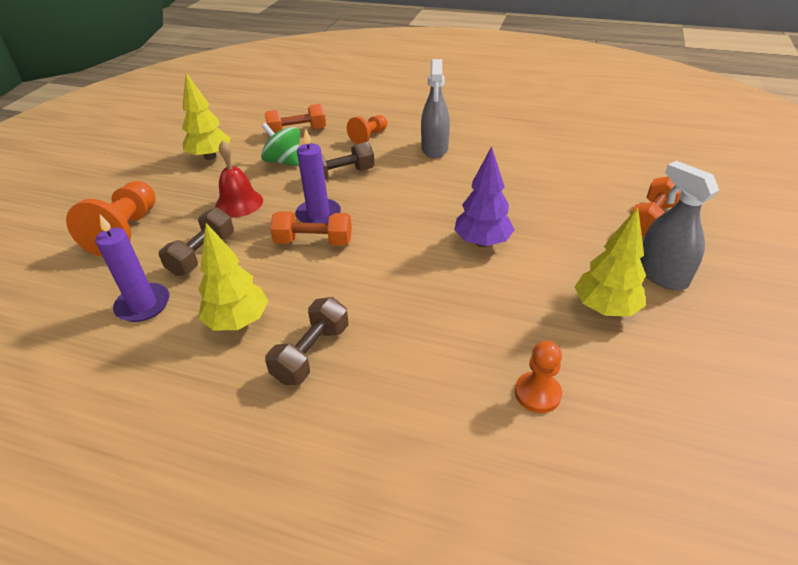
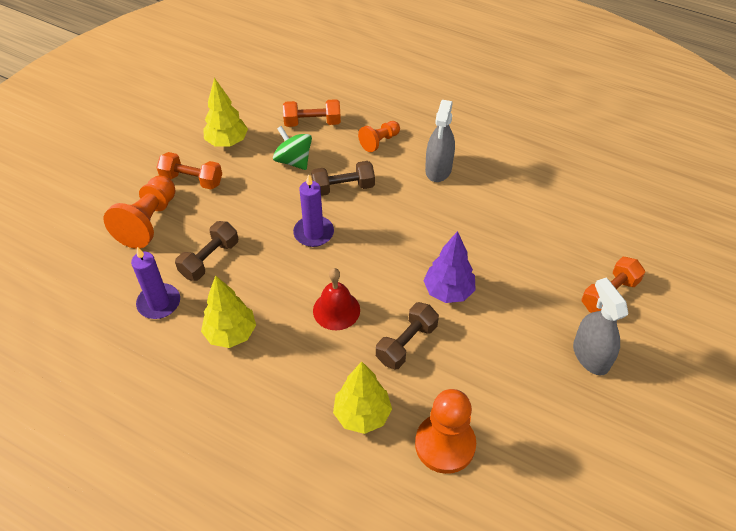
camera: 10 degrees right, 10 degrees up
(239, 203) = (246, 206): red bell -> red bell (336, 310)
(311, 353) = (283, 375): brown dumbbell -> brown dumbbell (406, 343)
(314, 241) = (304, 263): orange dumbbell -> orange dumbbell (192, 180)
(537, 393) = (445, 444): orange pawn -> orange pawn, size x1.72
(605, 308) = (528, 380): yellow tree -> yellow tree (362, 415)

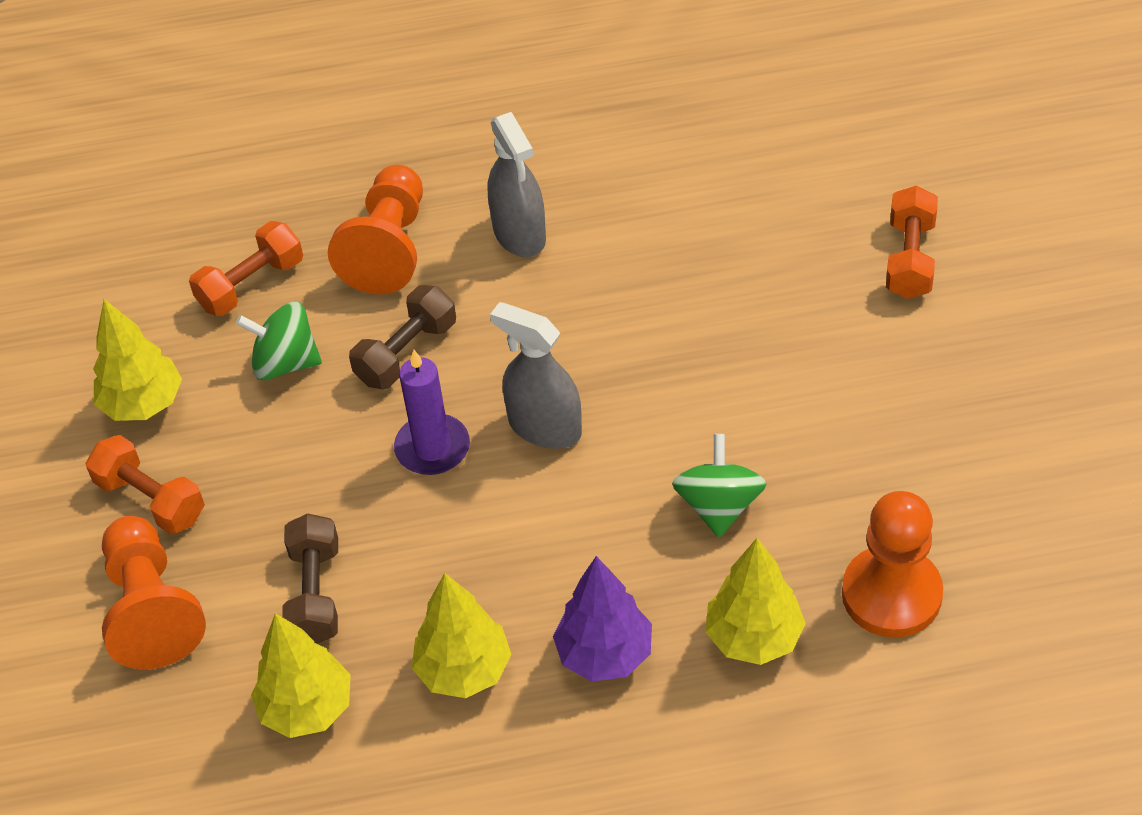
camera: 35 degrees left, 0 degrees up
(159, 303) = (307, 708): purple candle -> yellow tree
(192, 180) = (151, 499): orange dumbbell -> orange dumbbell turned 60 degrees clockwise
(336, 310) = (579, 530): red bell -> none
(379, 142) = (389, 248): orange pawn -> orange pawn, size x1.72
(406, 343) = (719, 506): brown dumbbell -> green spinning top
(448, 291) = (705, 398): purple tree -> purple tree (604, 654)
(590, 356) = (959, 355): grey spray bottle -> grey spray bottle (544, 427)

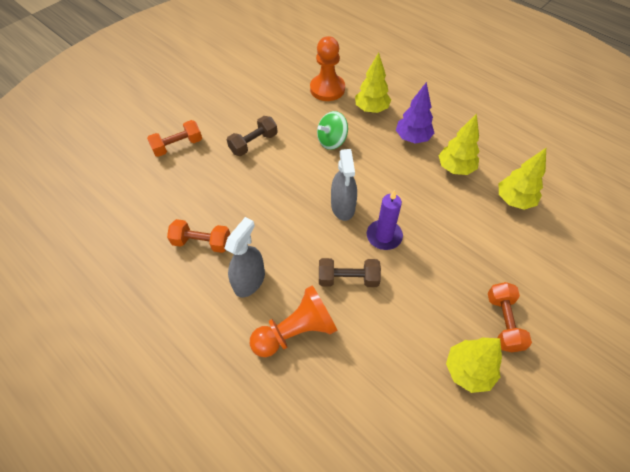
camera: 130 degrees left, 5 degrees up
(152, 609) = (539, 279): orange pawn -> none
(251, 284) = (365, 380): orange dumbbell -> orange dumbbell (202, 242)
(285, 362) = (393, 325): green spinning top -> none
(315, 594) = (476, 229): brown dumbbell -> brown dumbbell (254, 143)

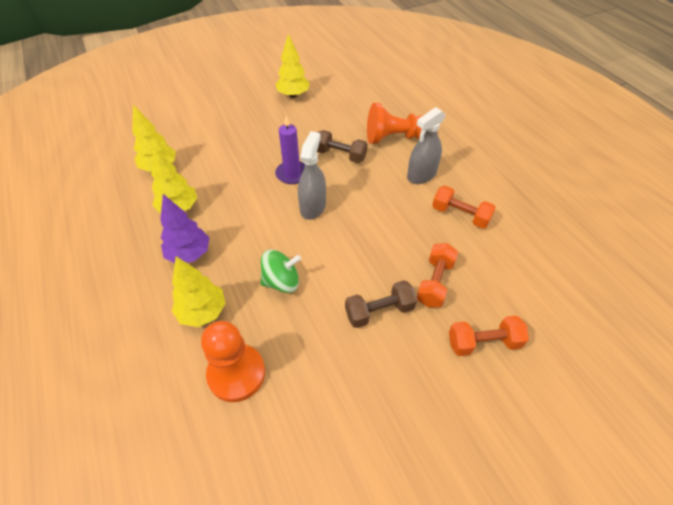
camera: 160 degrees left, 5 degrees down
(503, 322) = (250, 107): orange dumbbell -> orange dumbbell (435, 282)

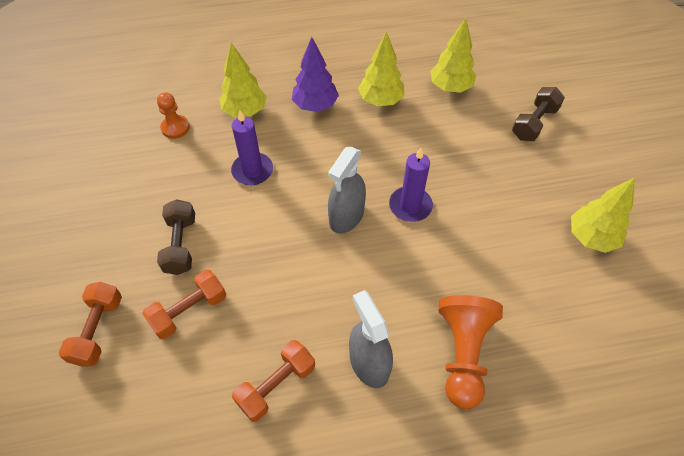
camera: 105 degrees right, 5 degrees up
(236, 373) = (175, 128): orange pawn -> orange pawn, size x0.58
(281, 282) = (252, 171): green spinning top -> purple candle
(313, 207) = (346, 216): grey spray bottle -> grey spray bottle turned 90 degrees clockwise
(340, 155) = (436, 268): brown dumbbell -> brown dumbbell (534, 123)
(435, 282) = (189, 311): orange dumbbell -> orange dumbbell turned 75 degrees counterclockwise

